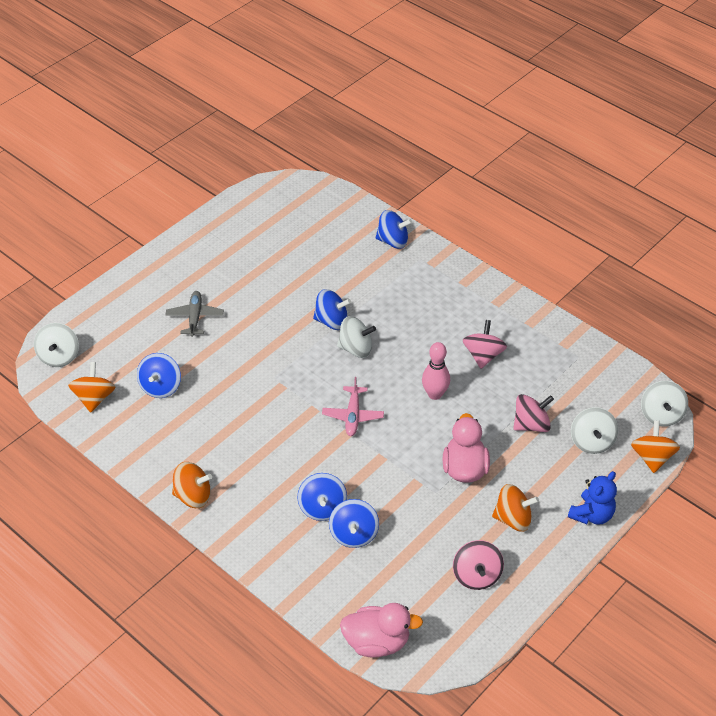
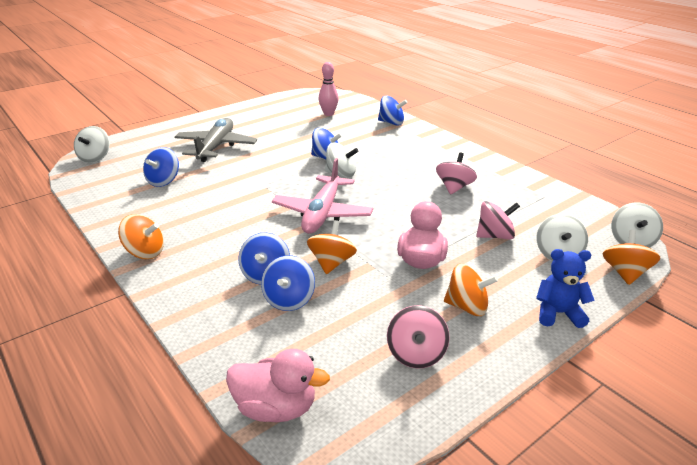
camera: 10 degrees right, 15 degrees down
(94, 398) = (104, 182): orange spinning top -> orange spinning top (331, 263)
(195, 317) = (216, 147): grey plane -> grey plane, size x1.73
(353, 416) = (322, 213): pink plane -> pink plane, size x1.73
(435, 394) = (404, 207): pink bowling pin -> pink bowling pin (328, 114)
(591, 515) = (558, 313): blue teddy bear -> blue teddy bear turned 135 degrees counterclockwise

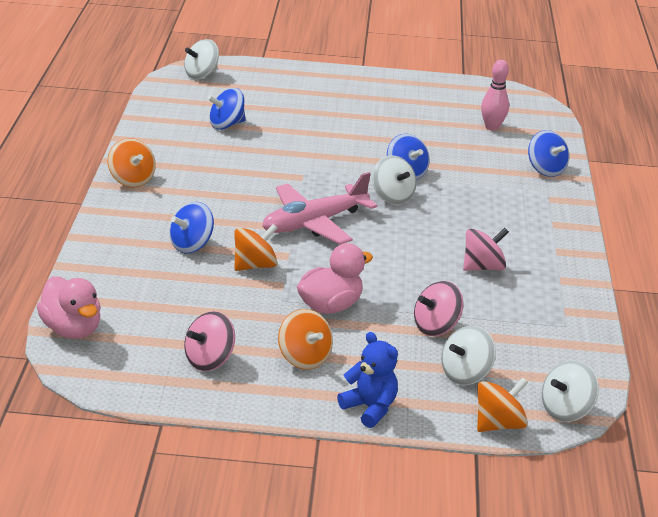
camera: 40 degrees right, 0 degrees up
(216, 147) = (319, 112): grey plane -> none
(289, 299) = (181, 272): blue spinning top -> none
(495, 236) = (436, 327): pink spinning top -> pink spinning top turned 120 degrees clockwise

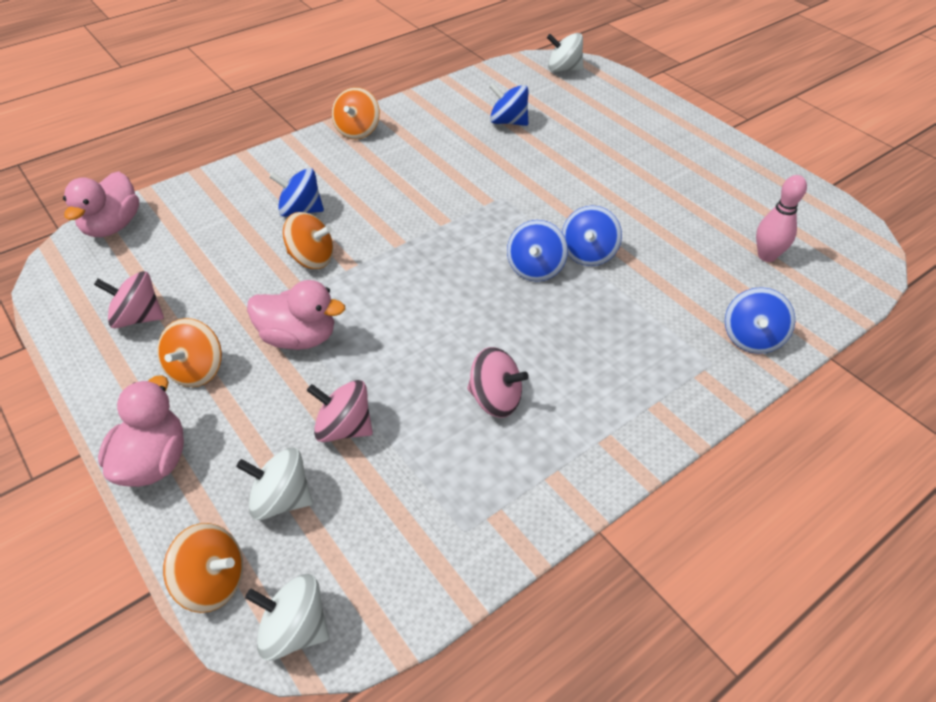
camera: 50 degrees right, 15 degrees up
(314, 223) = (423, 250): pink plane -> none
(370, 408) = (153, 461): blue teddy bear -> pink duck
(392, 197) = (535, 268): white spinning top -> blue spinning top

